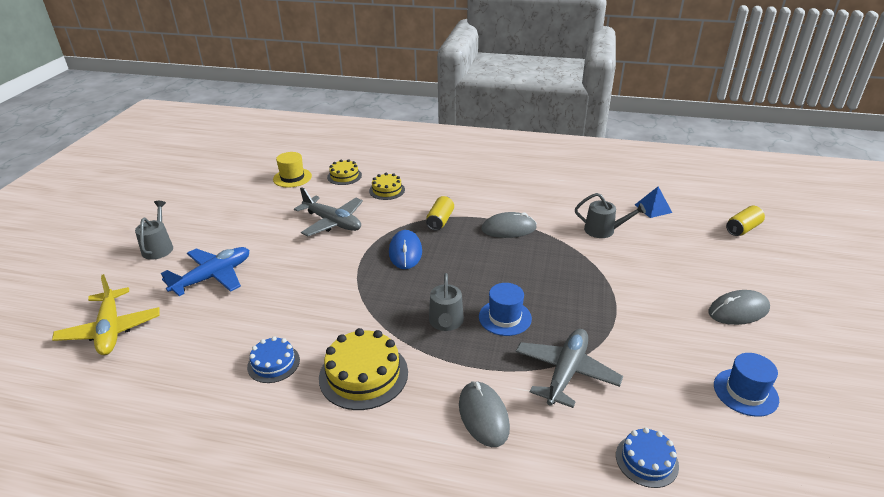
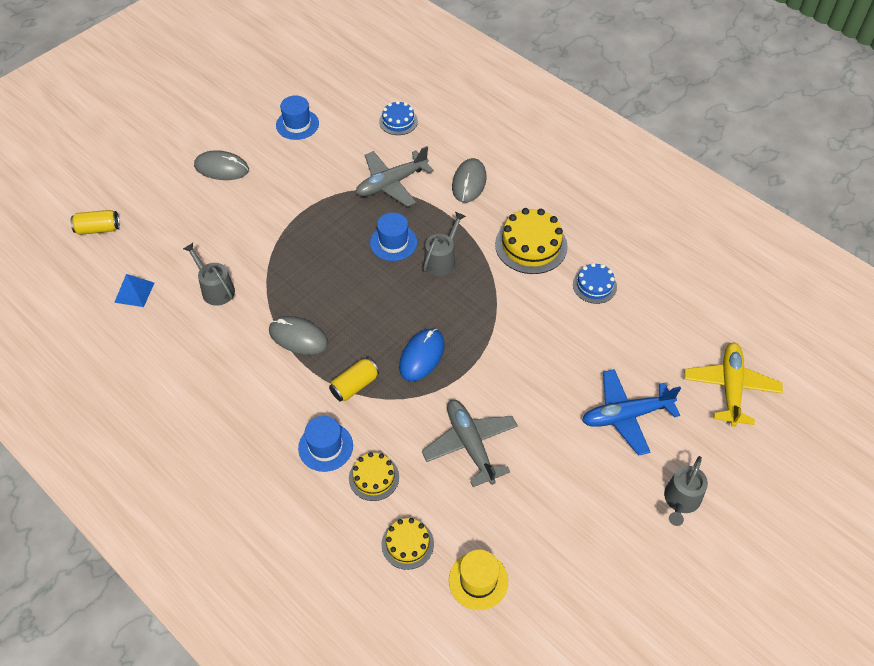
camera: 150 degrees left, 20 degrees up
(430, 191) = (325, 447): none -> blue hat

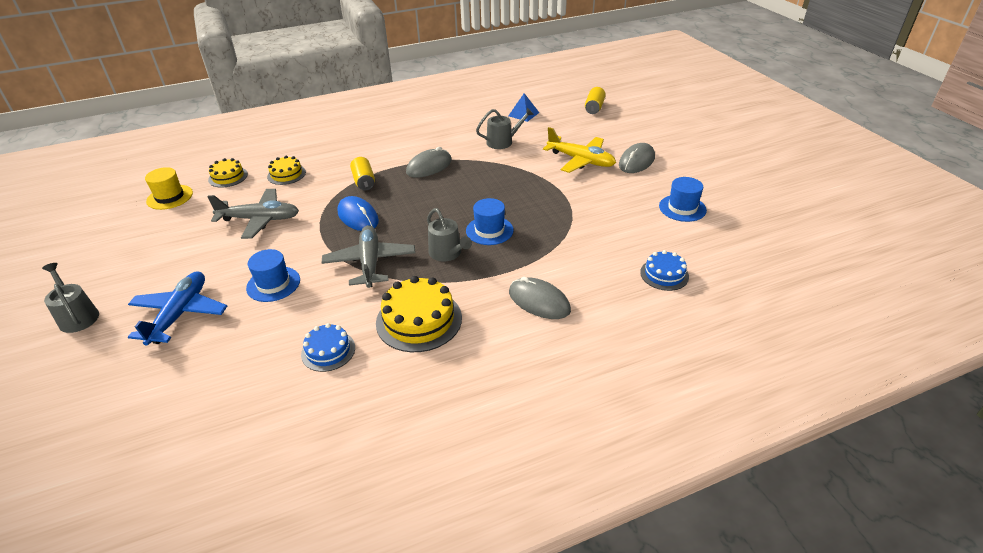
camera: 115 degrees right, 15 degrees down
(325, 447) = (329, 161): blue hat -> blue hat (273, 284)
(391, 183) = (567, 247): grey plane -> grey plane (370, 263)
(730, 387) = (110, 410): yellow plane -> yellow plane (581, 160)

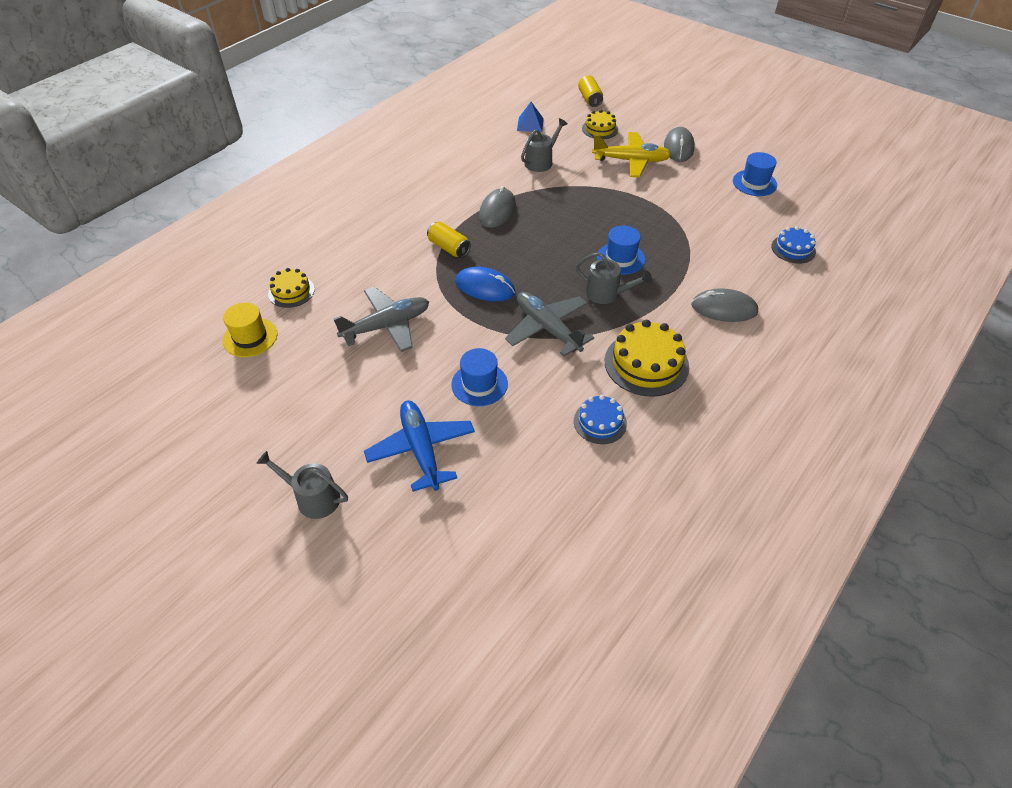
camera: 30 degrees left, 10 degrees up
(286, 174) = (356, 267): yellow cake -> yellow cake (600, 129)

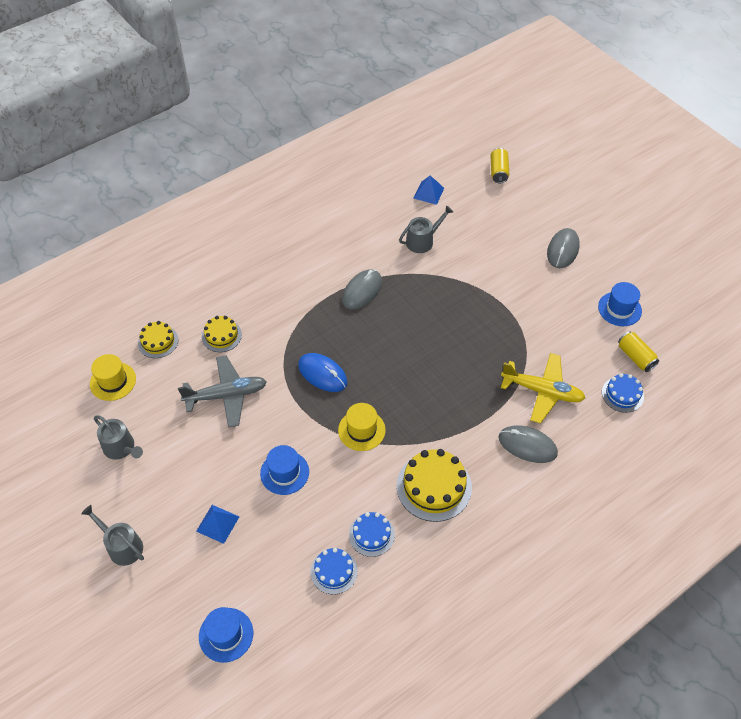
camera: 15 degrees right, 5 degrees up
(421, 449) = (217, 523): blue plane -> blue pyramid
(449, 248) = (305, 324): yellow can -> yellow can (635, 357)
(547, 328) = (361, 430): grey plane -> yellow hat
(573, 467) = (334, 571): none -> blue cake
(600, 129) = (494, 212): yellow cake -> yellow cake (221, 336)
(607, 294) = (427, 405): grey watering can -> grey watering can (121, 448)
(620, 258) = (455, 369): blue hat -> blue hat (226, 635)
(631, 161) = (509, 257): yellow plane -> yellow plane (542, 391)

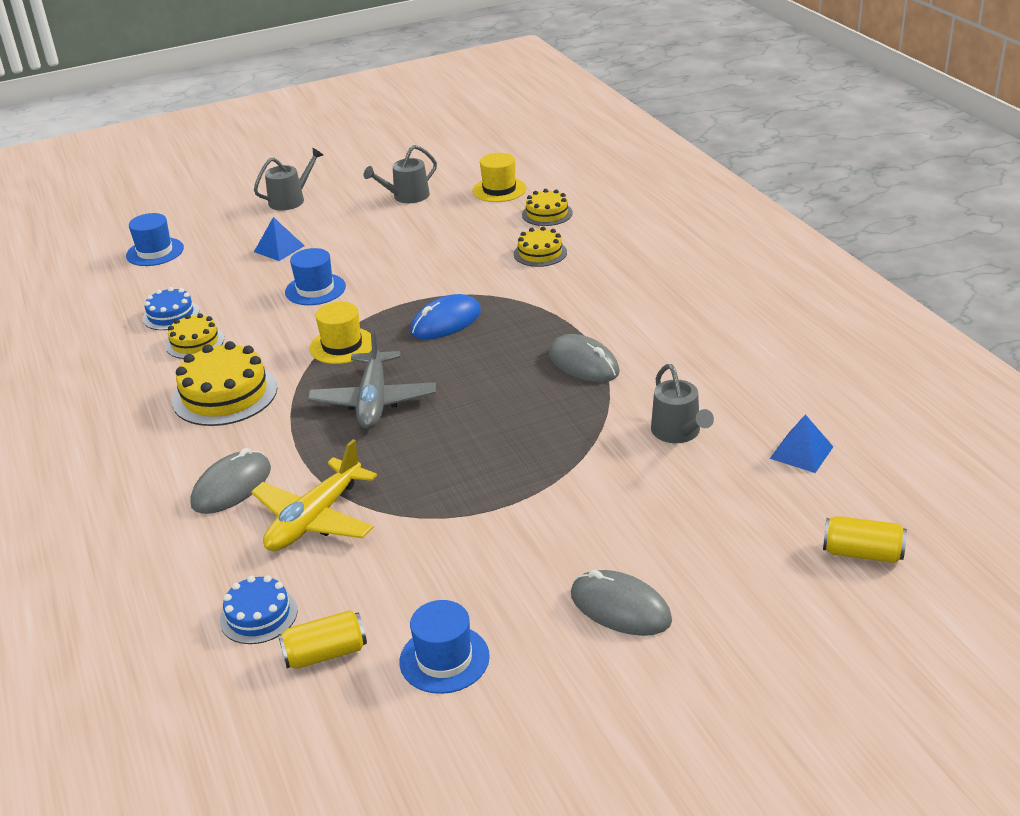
camera: 105 degrees right, 20 degrees down
(226, 395) = (445, 255): grey plane -> grey plane (373, 401)
(371, 534) = (195, 342): blue cake -> yellow cake

